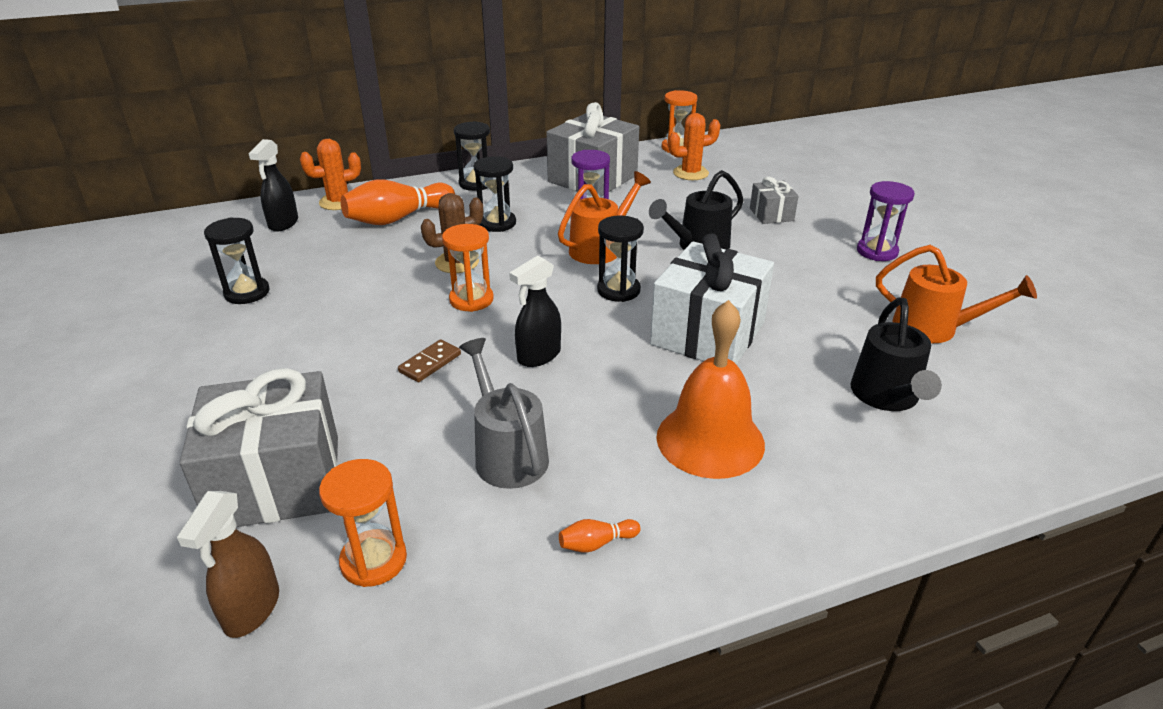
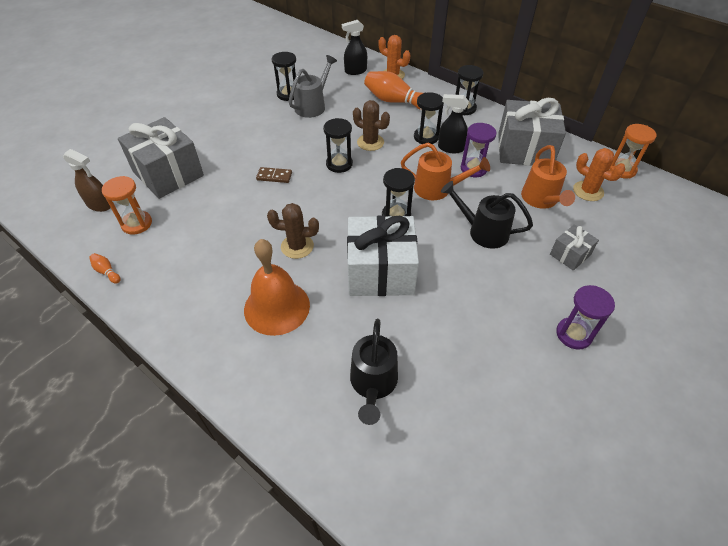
camera: 60 degrees right, 15 degrees up
(251, 609) = (100, 205): brown spray bottle -> brown spray bottle turned 135 degrees counterclockwise
(471, 300) = (339, 164): orange hourglass -> black hourglass
(506, 453) = (223, 233): grey watering can -> grey watering can (313, 105)
(538, 356) = (306, 210): black spray bottle -> black spray bottle (450, 148)
(596, 543) = (176, 290): orange bowling pin -> orange bowling pin (107, 272)
(604, 386) = (297, 246): none -> brown cactus
(887, 397) = (373, 384): black watering can -> black watering can turned 60 degrees counterclockwise
(935, 328) = (484, 397): orange watering can -> orange watering can (541, 200)

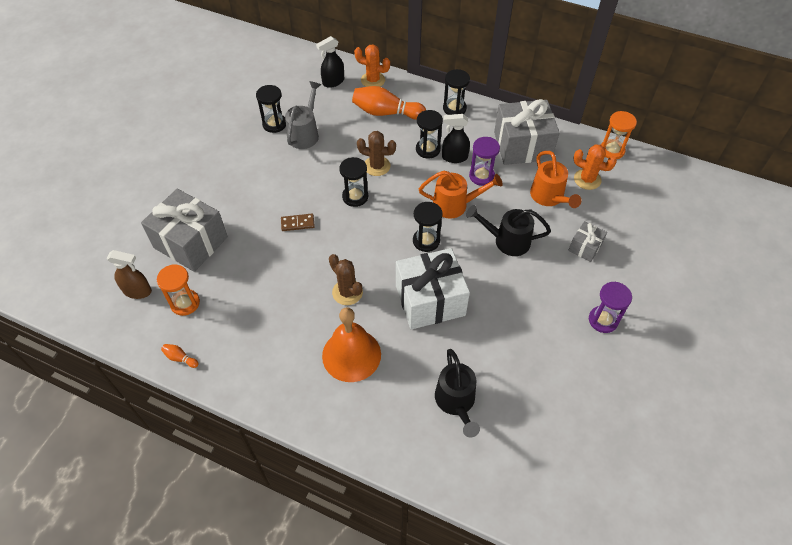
camera: 15 degrees left, 5 degrees up
(297, 246) = (347, 292): brown cactus -> brown cactus turned 60 degrees clockwise

